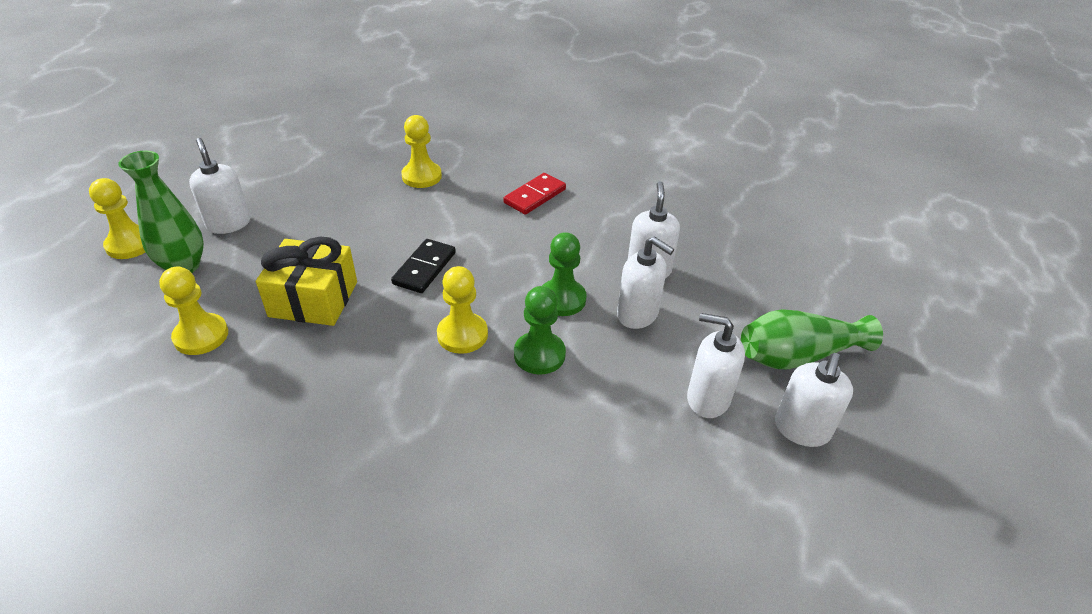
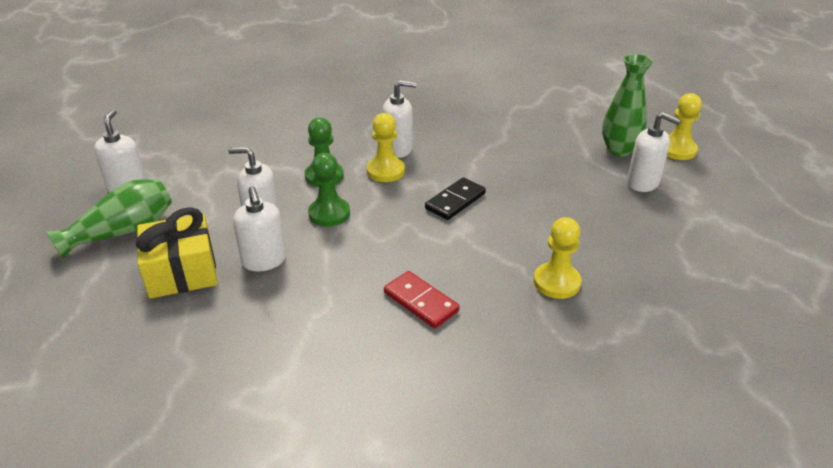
camera: 155 degrees right, 5 degrees down
(201, 336) = (543, 125): yellow pawn -> none
(313, 299) = (507, 159): yellow gift -> yellow gift (182, 272)
(424, 268) = (455, 201): black domino -> black domino turned 45 degrees clockwise
(535, 196) = (420, 302): red domino -> red domino turned 60 degrees counterclockwise
(707, 399) = (196, 186): white soap dispenser -> white soap dispenser (398, 149)

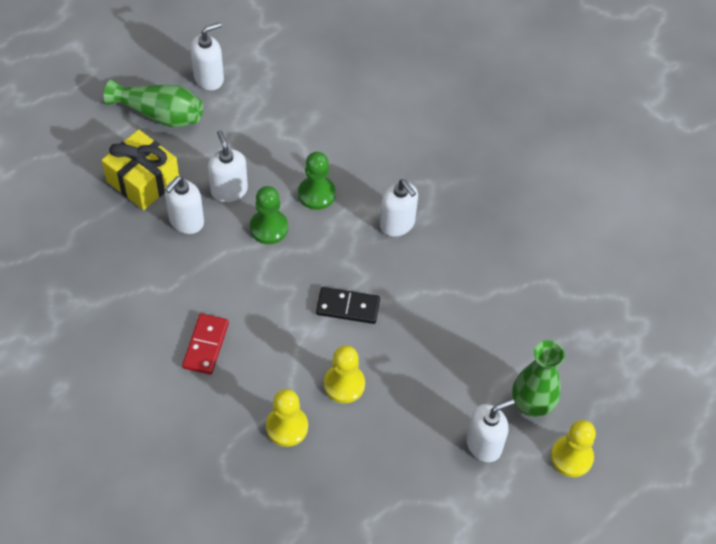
camera: 55 degrees right, 20 degrees up
(385, 171) = (356, 233): yellow pawn -> yellow pawn (344, 384)
(643, 183) = (484, 444): white soap dispenser -> white soap dispenser turned 120 degrees counterclockwise

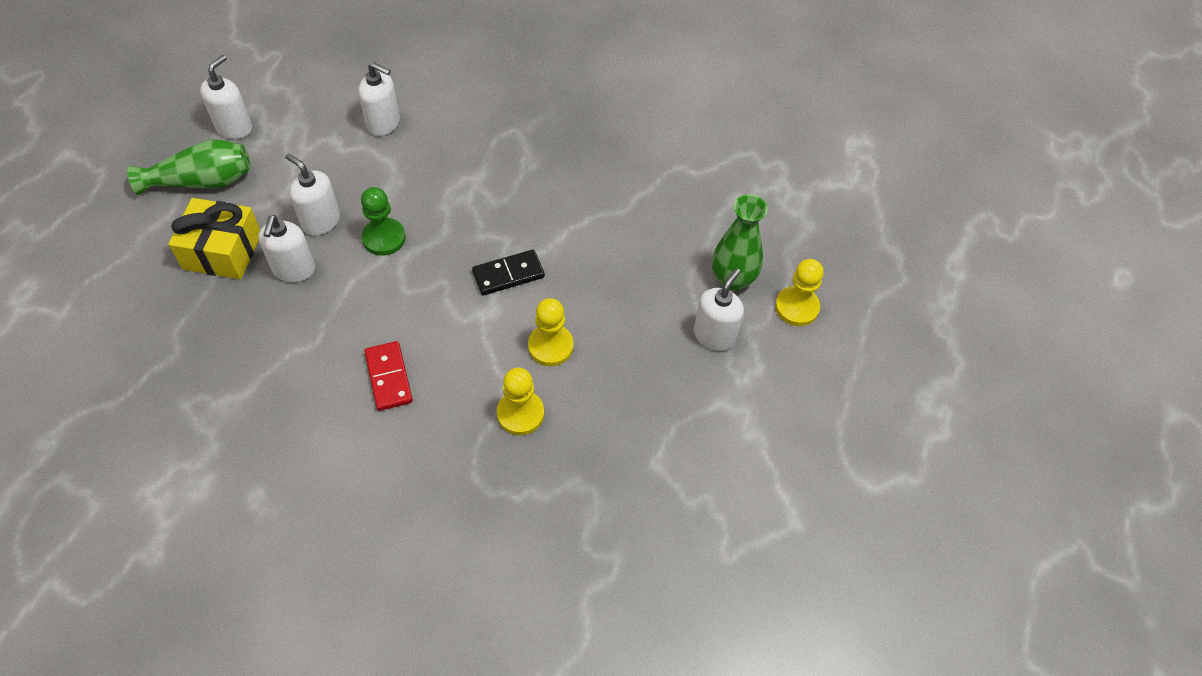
camera: 30 degrees left, 0 degrees up
(316, 194) = (412, 186): green pawn -> none
(397, 224) = (507, 179): white soap dispenser -> white soap dispenser (384, 123)

